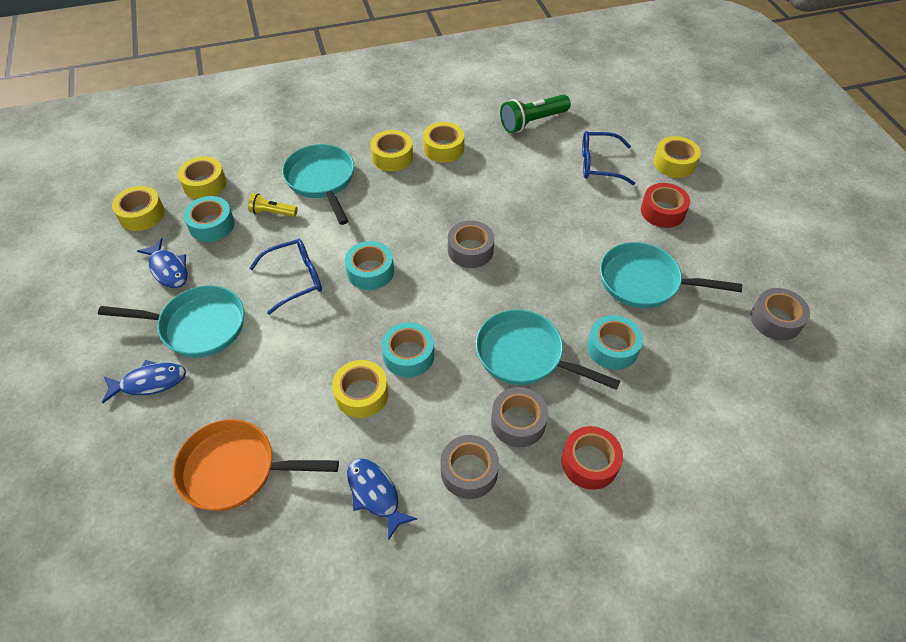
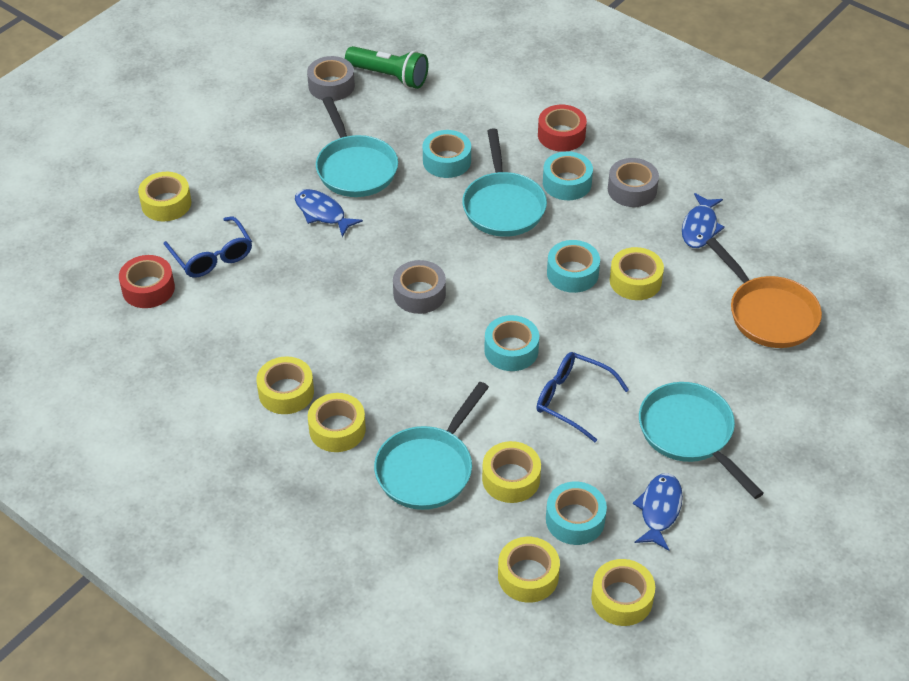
camera: 125 degrees left, 5 degrees down
(149, 382) = (769, 423): blue fish -> blue fish (322, 213)
(272, 213) = (511, 479): yellow flashlight -> yellow tape
(518, 422) = (567, 183): grey tape -> turquoise tape
(532, 122) = (177, 339): green flashlight -> green flashlight (389, 76)
(662, 211) = (250, 187): red tape -> red tape (148, 288)

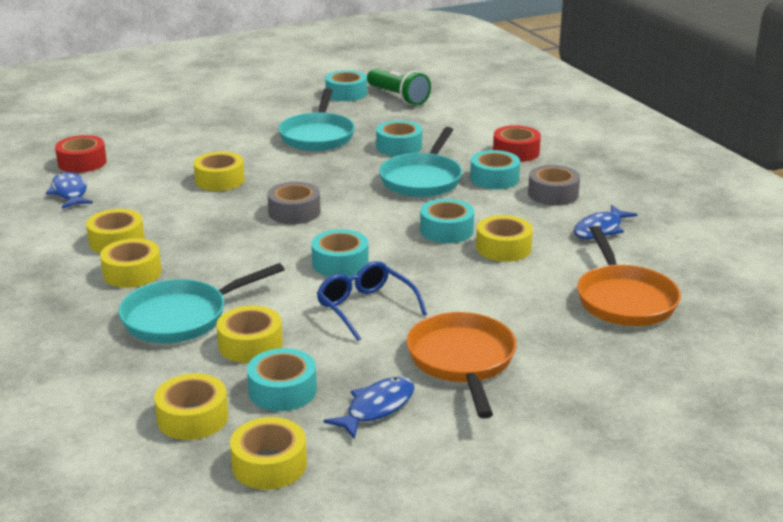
camera: 25 degrees right, 20 degrees down
(166, 203) = (150, 125): yellow tape -> yellow tape (220, 180)
(212, 256) = (151, 157): blue glasses -> none
(322, 213) = (264, 153): blue fish -> blue fish (70, 193)
(331, 86) = (346, 93): grey tape -> turquoise tape
(689, 434) = (462, 361): turquoise pan -> orange pan

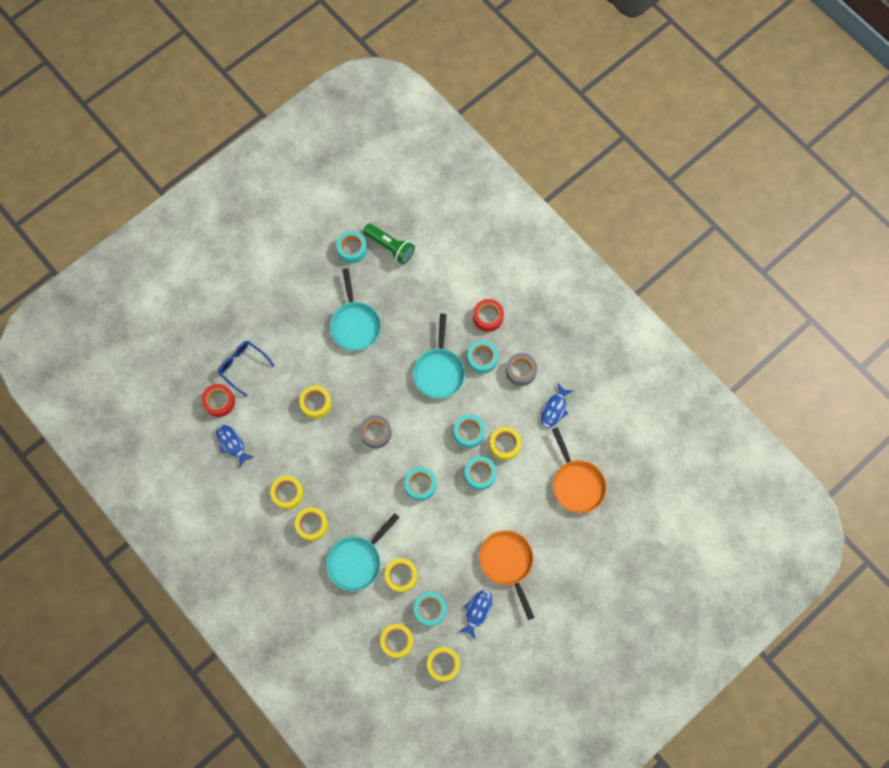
camera: 15 degrees left, 45 degrees up
(365, 308) = (447, 527): blue glasses -> blue glasses (242, 366)
(399, 146) = (412, 327): turquoise tape -> turquoise tape (480, 474)

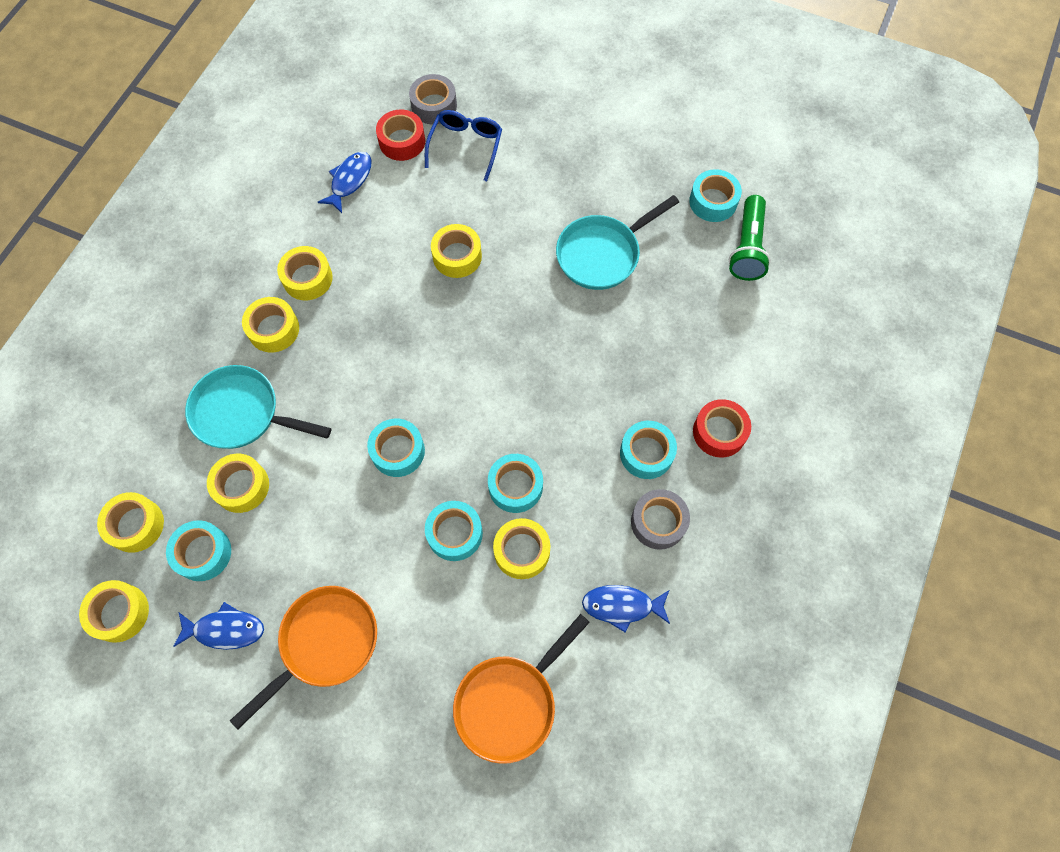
camera: 65 degrees right, 5 degrees down
(376, 433) = (450, 353): grey tape -> grey tape (434, 106)
(439, 371) = (592, 399): turquoise pan -> none

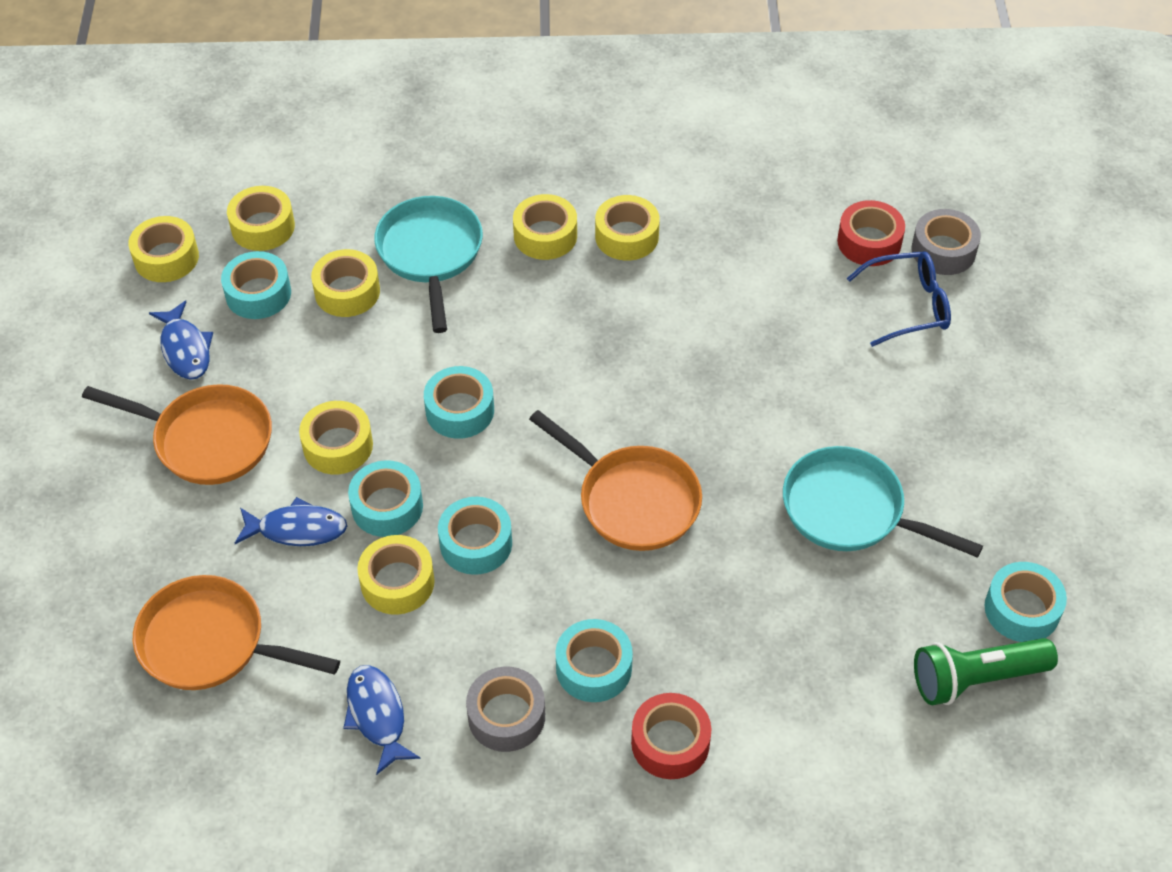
camera: 65 degrees right, 15 degrees down
(350, 181) = (779, 218): blue fish -> blue fish (297, 529)
(457, 256) = (746, 361): yellow tape -> yellow tape (338, 445)
(531, 373) = (633, 500): none -> orange pan

